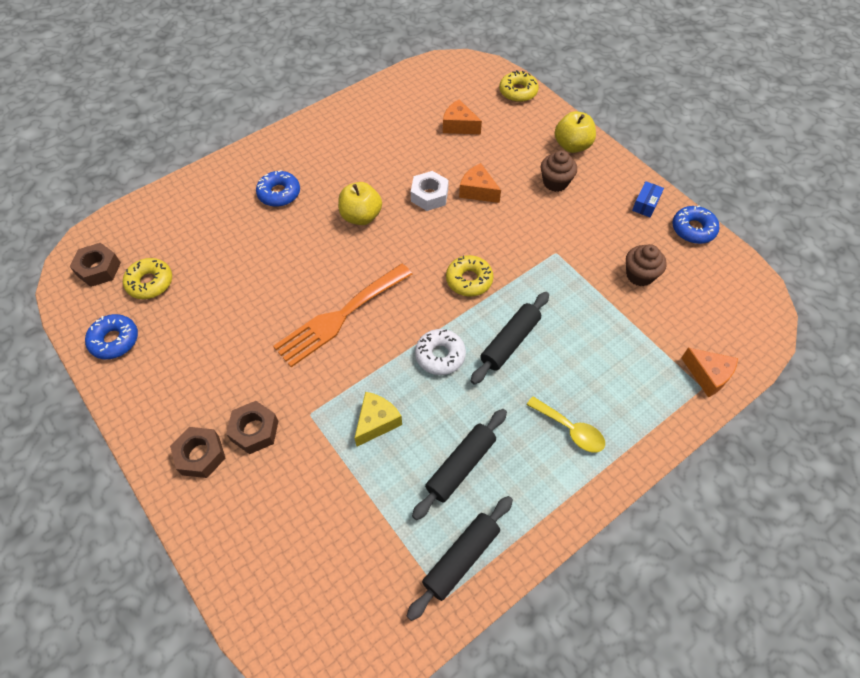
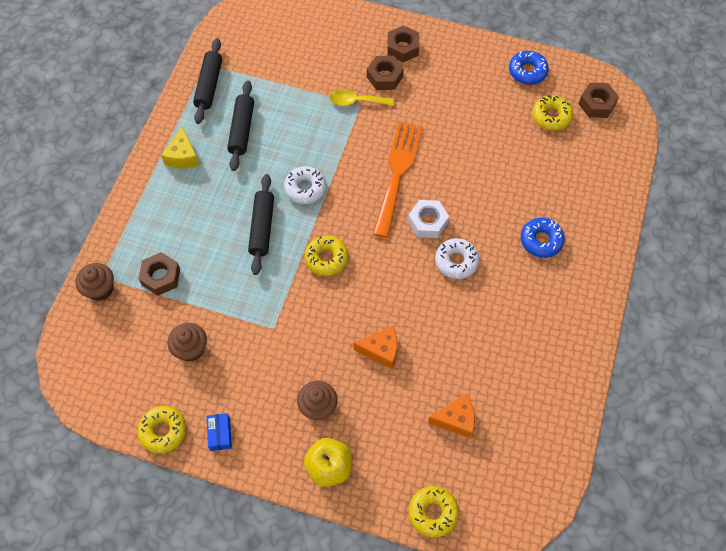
camera: 145 degrees right, 5 degrees up
(361, 216) = (456, 261): yellow apple -> white donut
(376, 422) = (314, 123): yellow cheese -> yellow cheese (183, 156)
(429, 195) = (418, 318): white nut -> white nut (427, 222)
(570, 429) = (183, 192): yellow spoon -> yellow spoon (356, 101)
(639, 352) = (161, 277): none -> brown nut
(693, 229) = (163, 431): blue donut -> yellow donut
(708, 375) = (100, 289): orange cheese -> brown cupcake

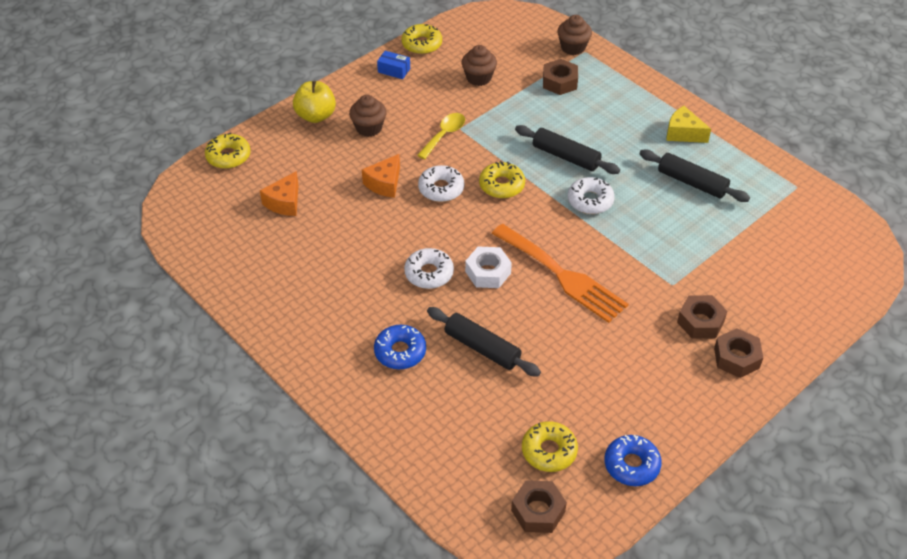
camera: 120 degrees right, 15 degrees down
(209, 85) = (765, 179): black rolling pin -> black rolling pin (482, 348)
(356, 101) = (678, 283): yellow spoon -> yellow spoon (444, 135)
(359, 302) = (441, 189): none -> white donut

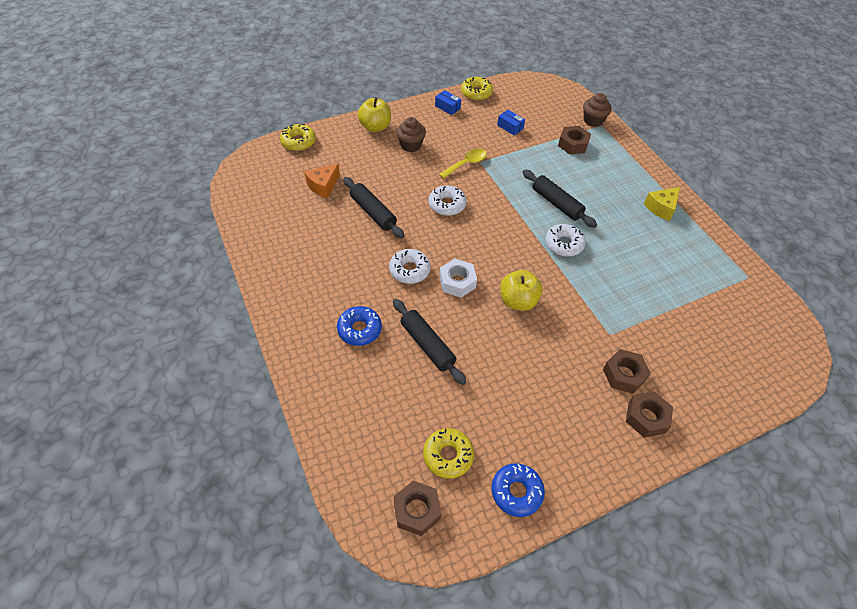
camera: 15 degrees right, 5 degrees up
(384, 183) = (405, 190): orange cheese -> none
(478, 78) = (510, 127): brown cupcake -> blue box
(501, 185) = (496, 214): yellow donut -> none
(562, 275) = (518, 301): orange fork -> yellow apple
(683, 133) = (661, 208): yellow cheese -> yellow cheese turned 90 degrees counterclockwise
(692, 182) = (655, 250): black rolling pin -> black rolling pin (373, 212)

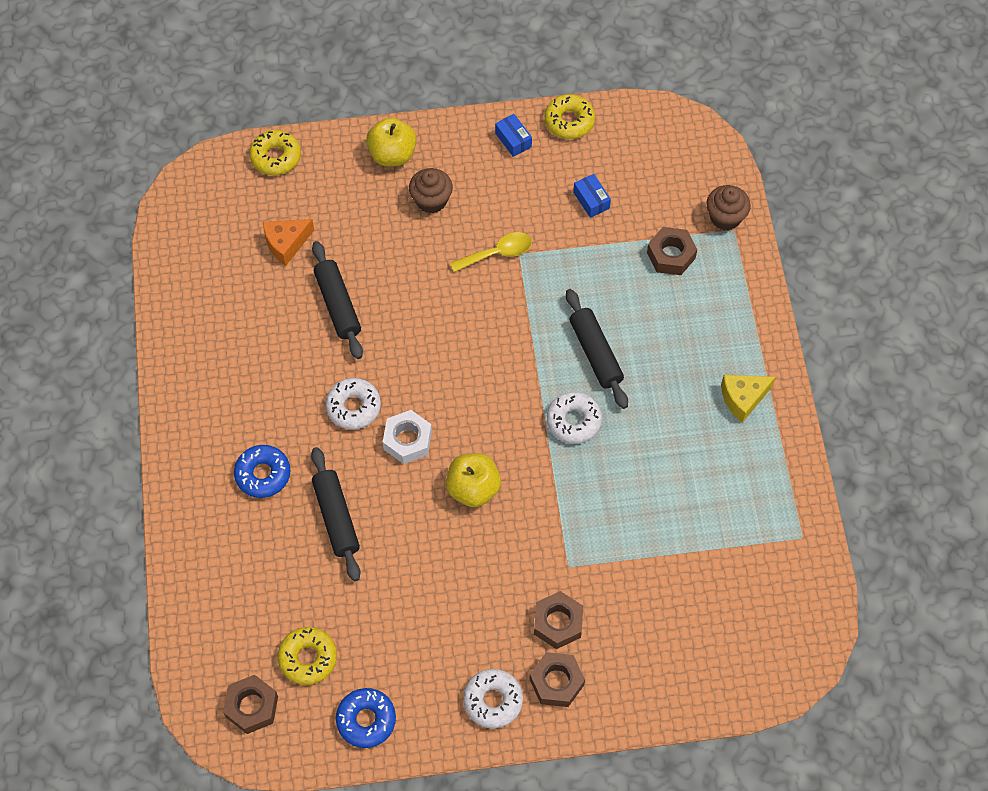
camera: 20 degrees right, 10 degrees up
(447, 205) = (442, 317): white donut -> white donut (493, 700)

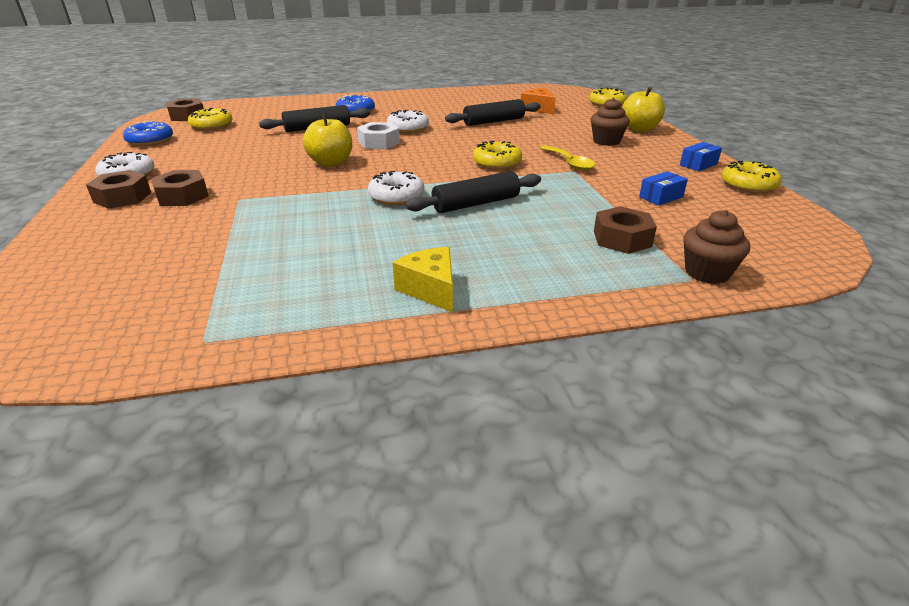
camera: 85 degrees right, 30 degrees down
(490, 321) = (497, 163): none -> yellow donut

